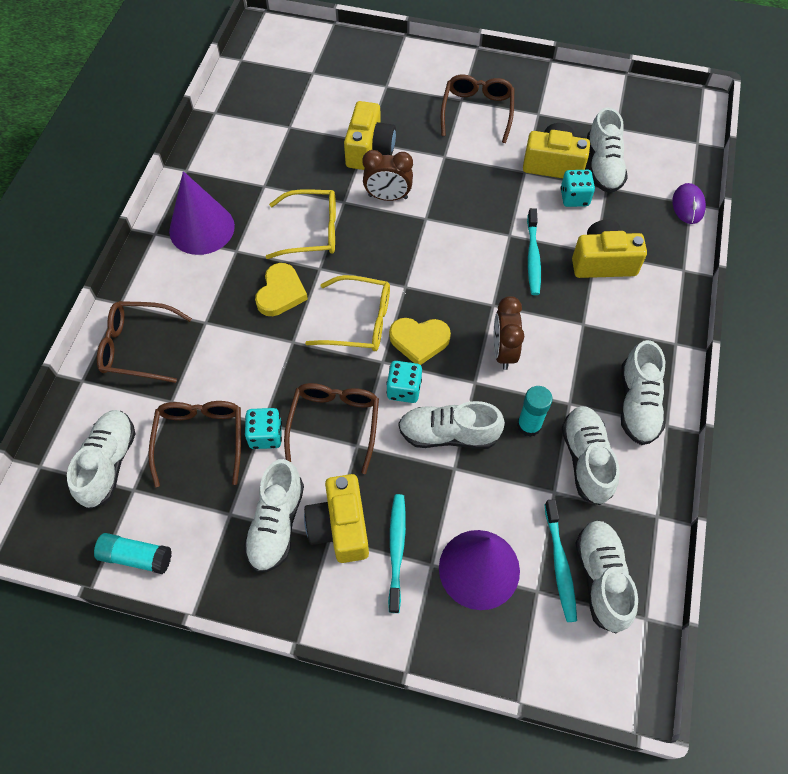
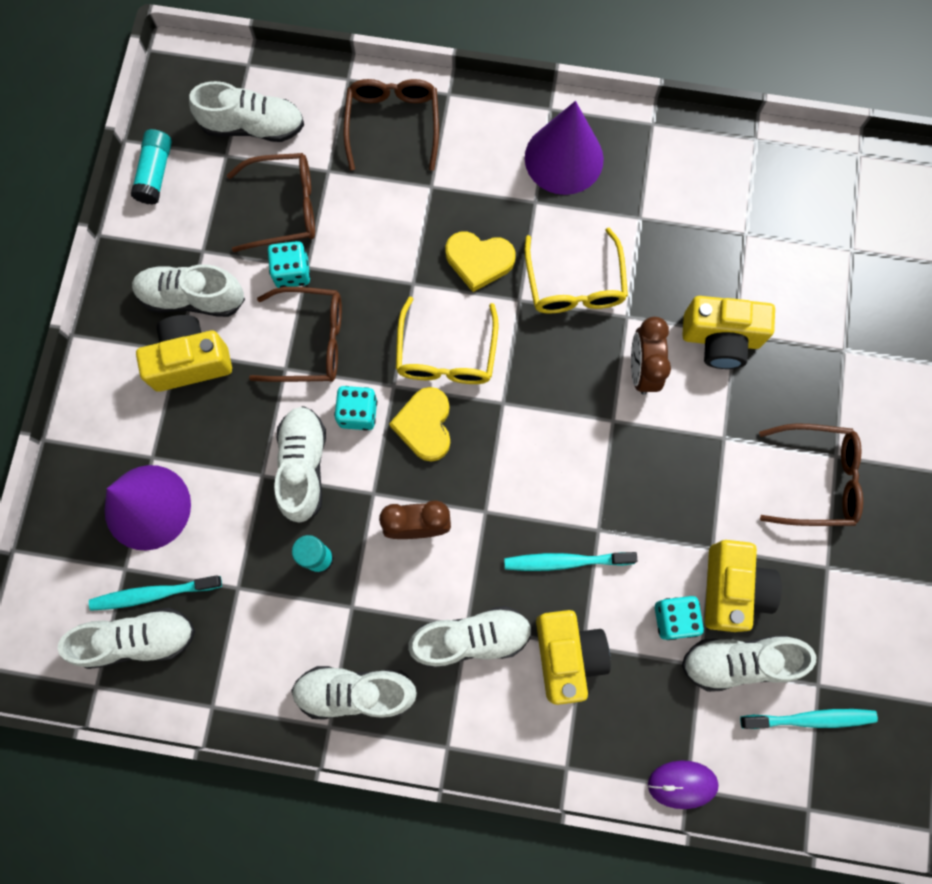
camera: 85 degrees right, 15 degrees up
(396, 550) = (167, 420): turquoise toothbrush -> turquoise toothbrush (810, 718)
(586, 460) = (278, 625): white shoe -> white shoe (471, 638)

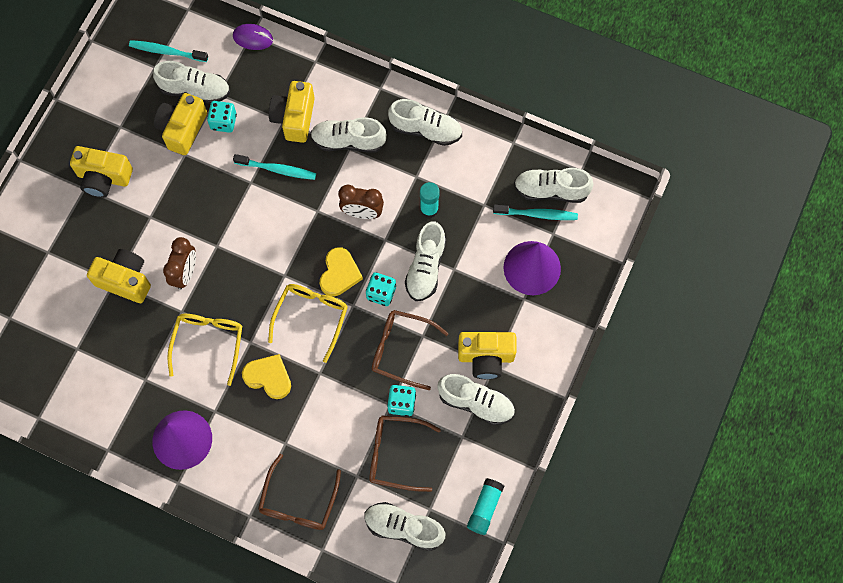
camera: 165 degrees left, 5 degrees down
(815, 479) = (104, 178): brown glasses -> yellow camera

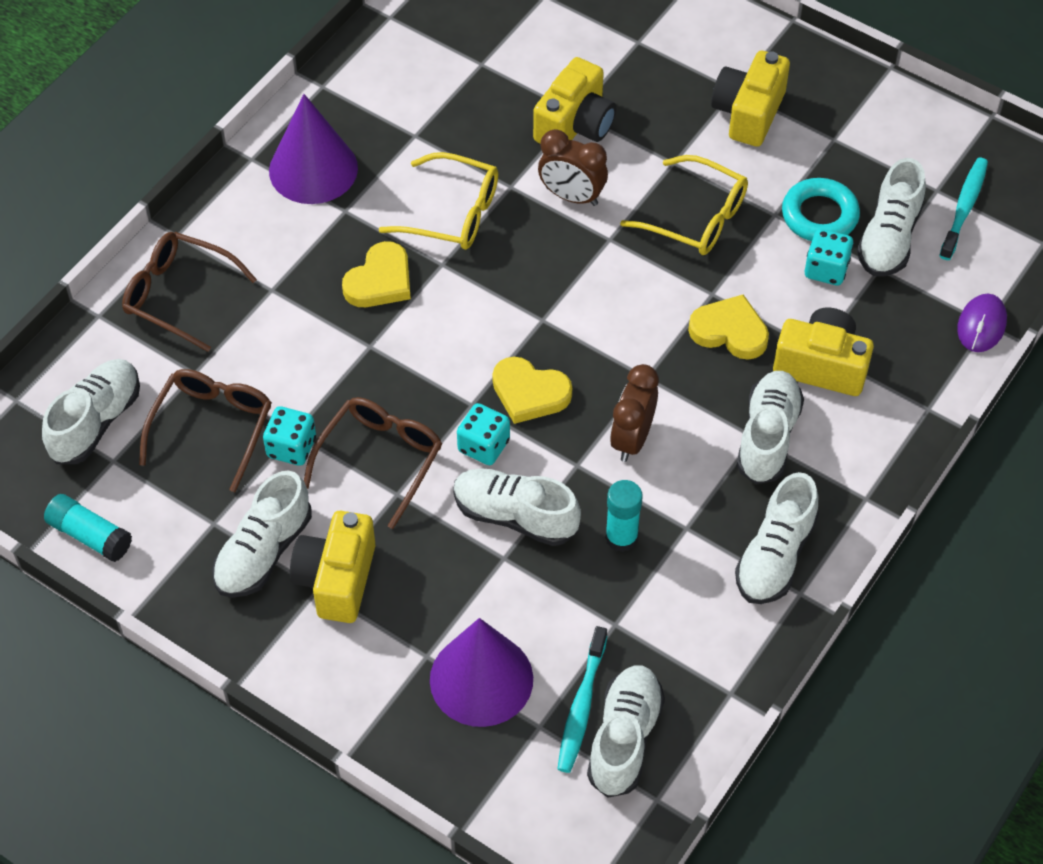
camera: 100 degrees right, 15 degrees down
(182, 129) = (819, 215): yellow camera -> turquoise ring
(277, 169) = (729, 331): turquoise toothbrush -> yellow heart
(311, 318) = (463, 346): yellow glasses -> yellow glasses (695, 217)

